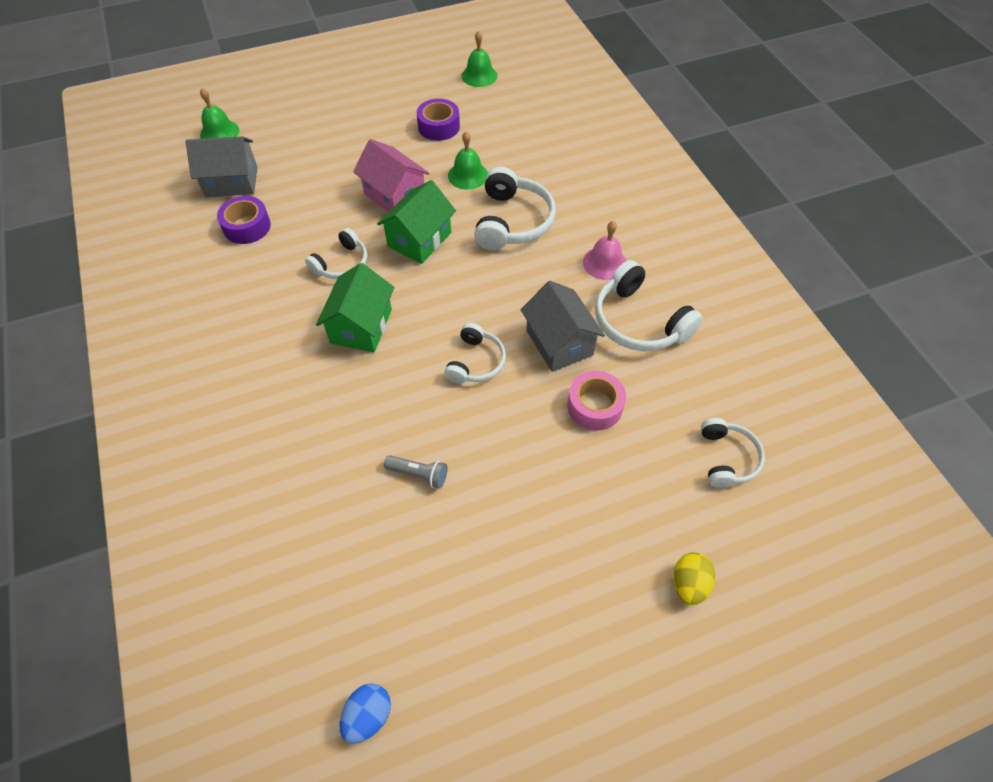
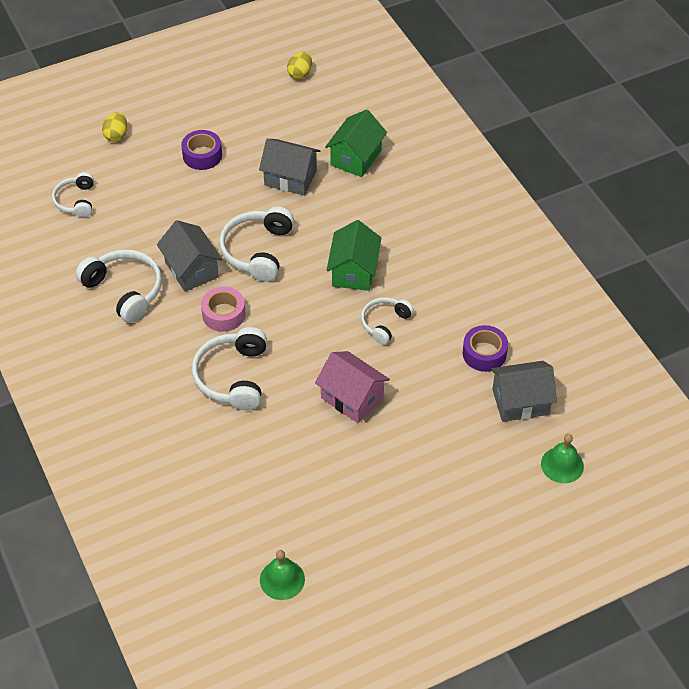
camera: 175 degrees right, 5 degrees down
(368, 716) = (300, 74): blue egg -> yellow egg
(418, 474) = (290, 178): grey flashlight -> grey house
(419, 239) = (319, 352): green house -> green house (356, 158)
(439, 126) = (321, 491): purple tape -> purple tape (202, 155)
(468, 175) = (281, 427): green bell -> none
(476, 362) = (257, 251): white headphones -> white headphones, size x1.61
(594, 406) = (166, 226): pink tape -> pink tape (223, 314)
(605, 263) = (148, 340): pink bell -> none

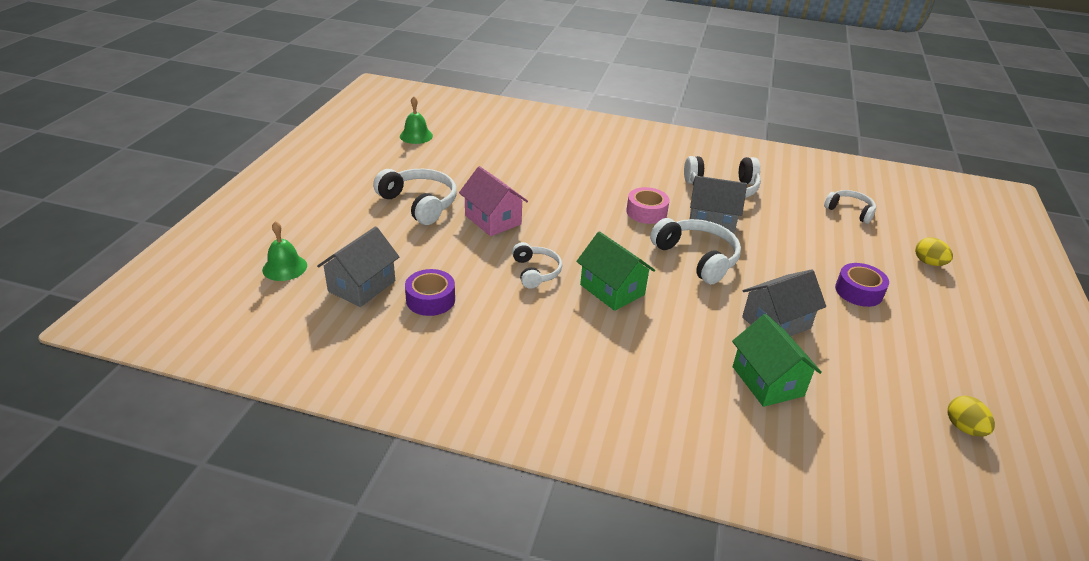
camera: 130 degrees right, 15 degrees down
(233, 377) = (583, 189): white headphones -> white headphones (419, 203)
(352, 398) = (493, 220): pink house -> pink house turned 60 degrees clockwise

